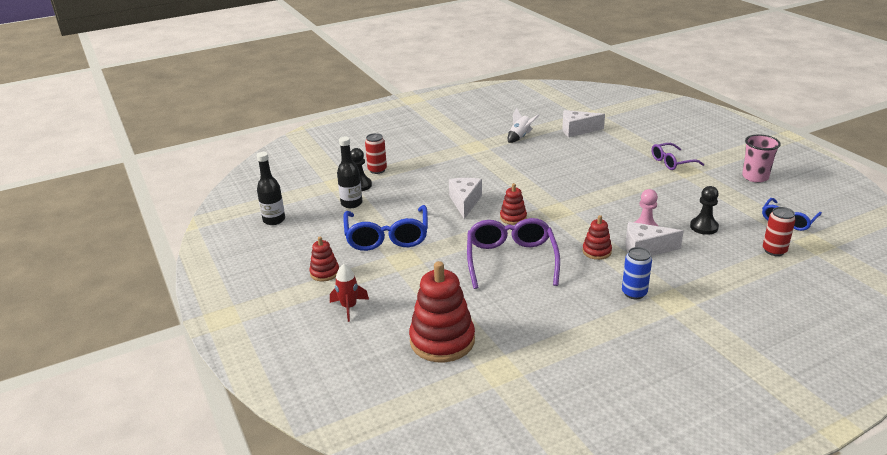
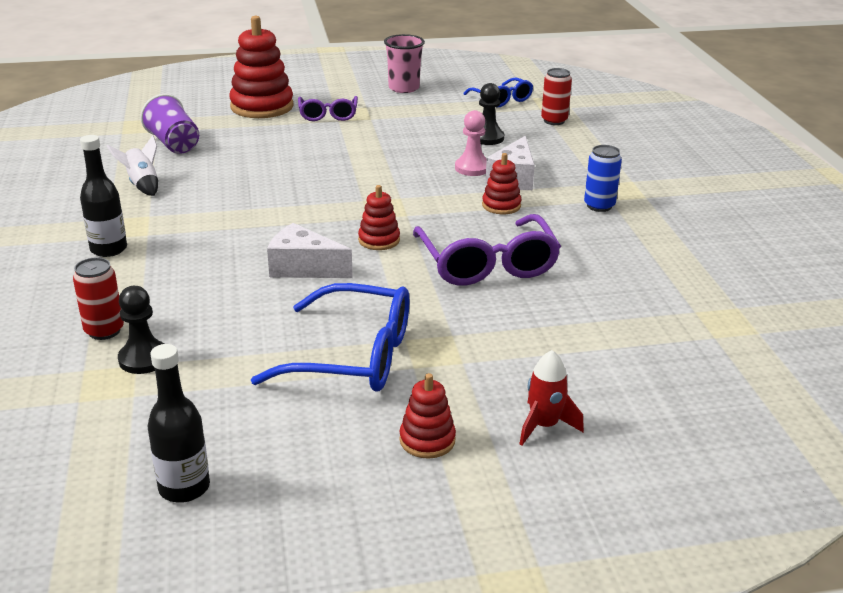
camera: 75 degrees left, 0 degrees up
(351, 203) = (205, 378): black bottle -> black bottle (108, 249)
(442, 341) = (656, 352): red stacking toy -> red stacking toy (262, 107)
(511, 260) = (487, 264): purple glasses -> purple glasses turned 120 degrees counterclockwise
(577, 130) = (174, 144): white cheese -> purple cup

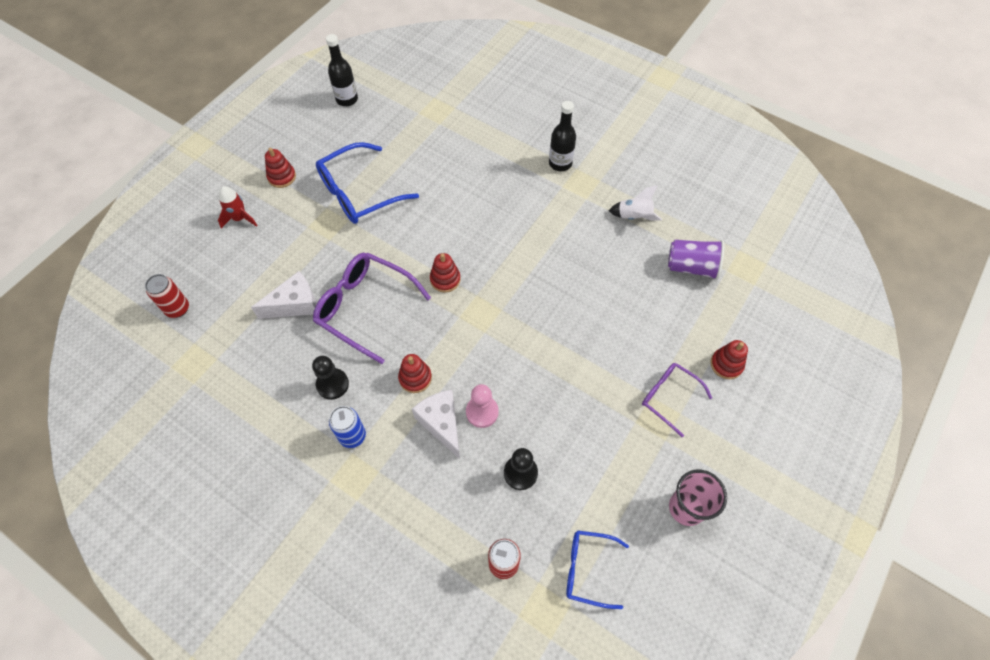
camera: 135 degrees right, 30 degrees up
(104, 331) = (479, 126): red can -> red can (177, 309)
(144, 359) = (441, 128): black pawn -> black pawn (332, 384)
(262, 107) = (726, 364): red stacking toy -> red stacking toy, size x0.51
(303, 268) = (453, 226): white cheese -> white cheese (294, 304)

